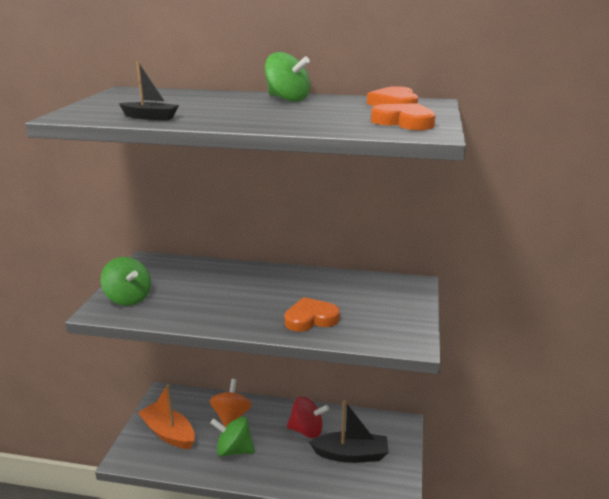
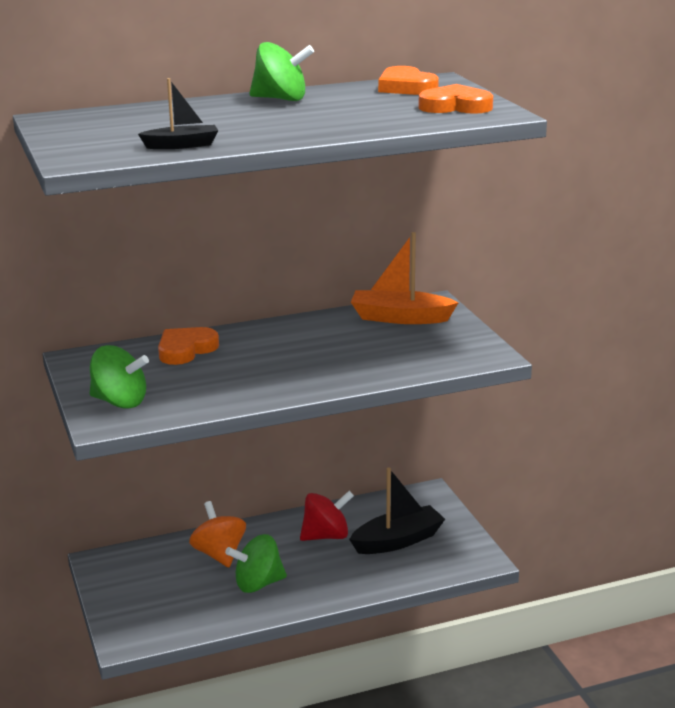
camera: 30 degrees left, 0 degrees up
(168, 433) = (155, 597): orange boat -> orange boat (400, 318)
(311, 319) = (363, 363): orange heart -> orange heart (186, 350)

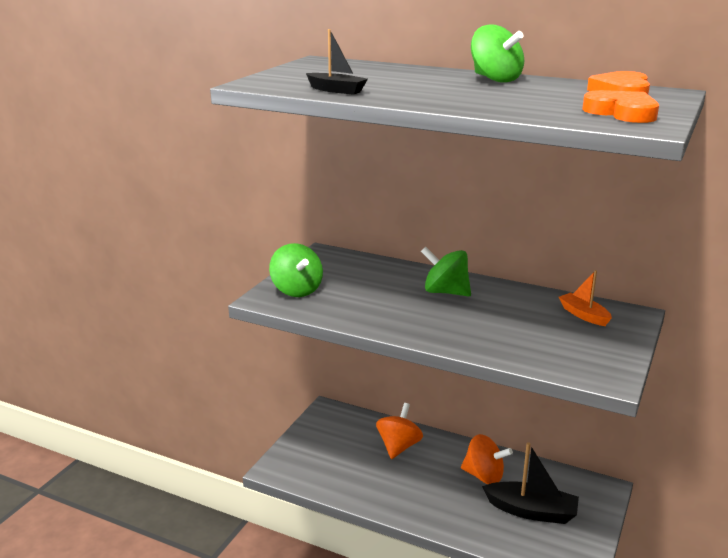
camera: 45 degrees right, 0 degrees up
(186, 350) = (393, 274): orange heart -> none
(258, 584) = (395, 482): green spinning top -> green spinning top (445, 292)
(326, 536) = (484, 476): red spinning top -> orange spinning top
(400, 318) = (583, 315): orange boat -> orange boat, size x0.59

